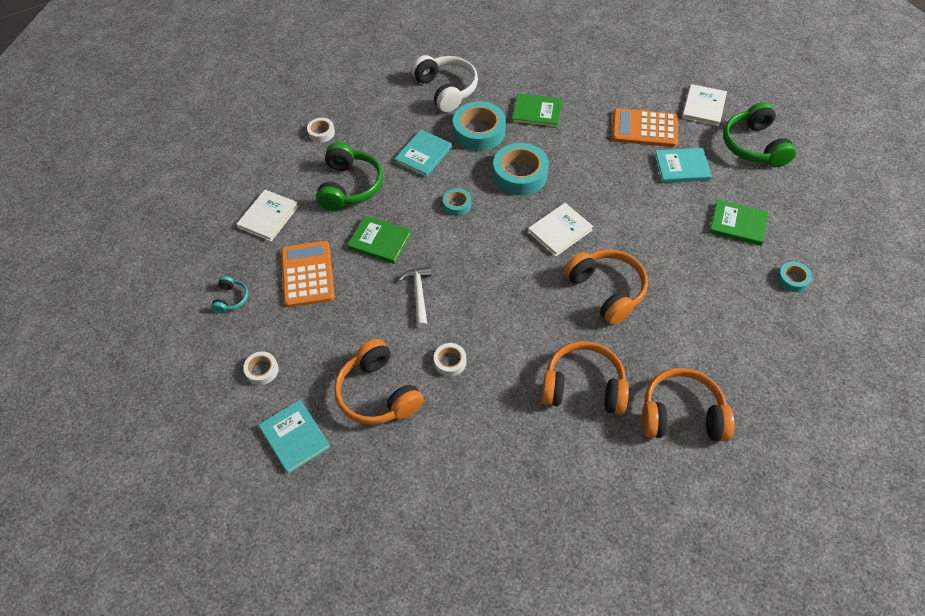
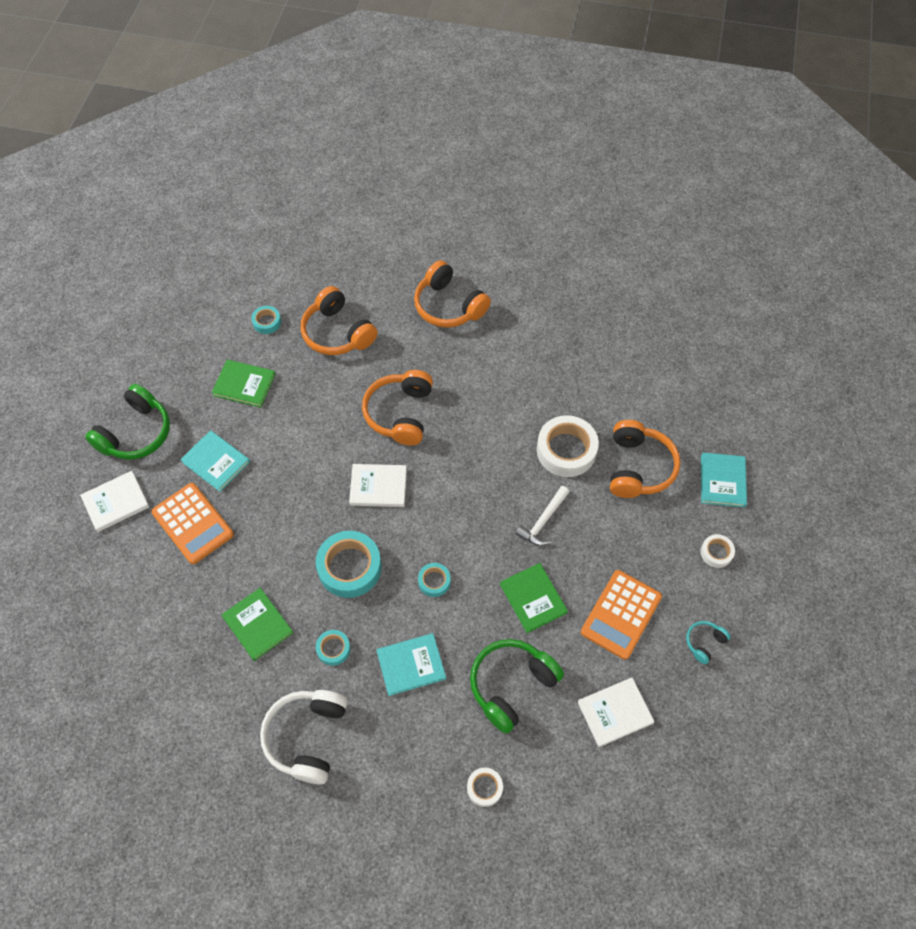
camera: 140 degrees left, 5 degrees up
(450, 362) = (566, 450): white tape -> white tape, size x1.97
(479, 132) = (333, 649): turquoise tape -> turquoise tape, size x0.51
(583, 386) = (491, 365): orange headphones -> orange headphones (337, 333)
(738, 224) = (244, 385): green book -> green book turned 45 degrees counterclockwise

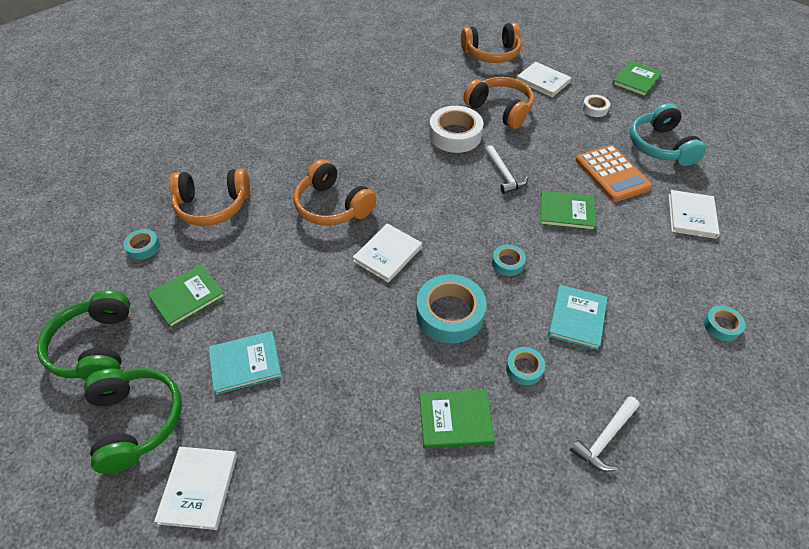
camera: 55 degrees left, 10 degrees down
(193, 523) = (294, 421): orange calculator -> none
(307, 737) = (605, 438): white headphones -> white hammer
(448, 306) = (268, 132): orange headphones -> orange headphones (491, 54)
(484, 788) = (721, 326): white tape -> turquoise tape
(511, 685) = (635, 262): green headphones -> green headphones (95, 347)
(704, 642) = (660, 146): turquoise headphones -> turquoise headphones, size x2.07
(722, 481) = (543, 81): turquoise book -> white book
(808, 571) = (636, 80): none -> green book

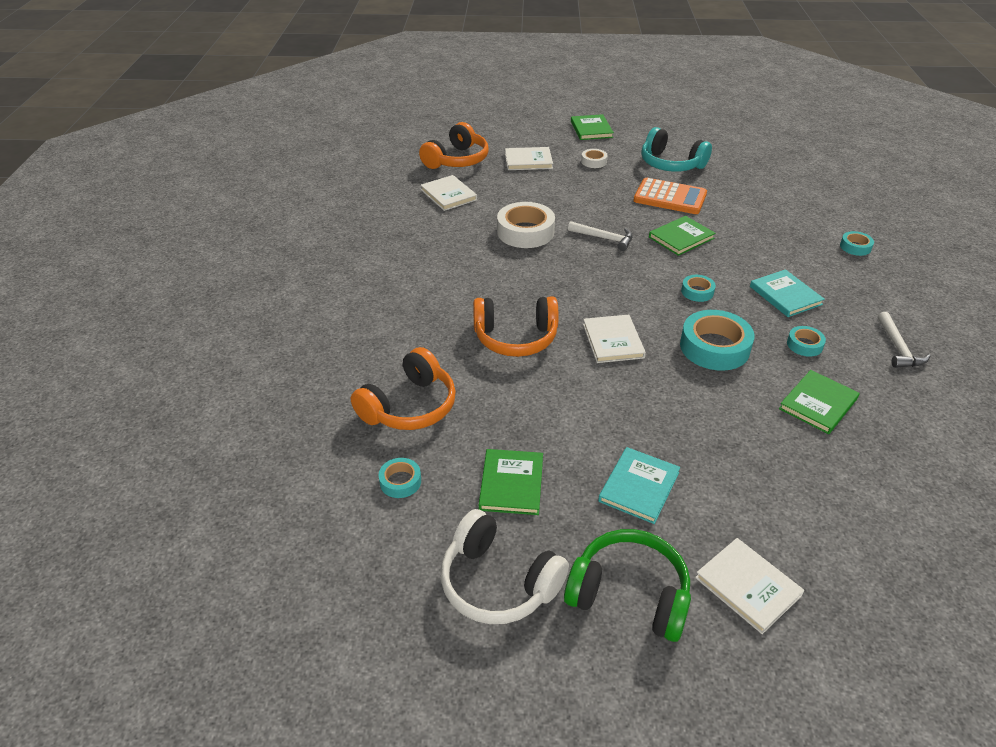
camera: 45 degrees left, 10 degrees down
(95, 347) = (498, 582): green headphones -> white headphones
(500, 110) = (529, 196): orange headphones -> none
(691, 216) = (751, 196): white book -> white book (448, 195)

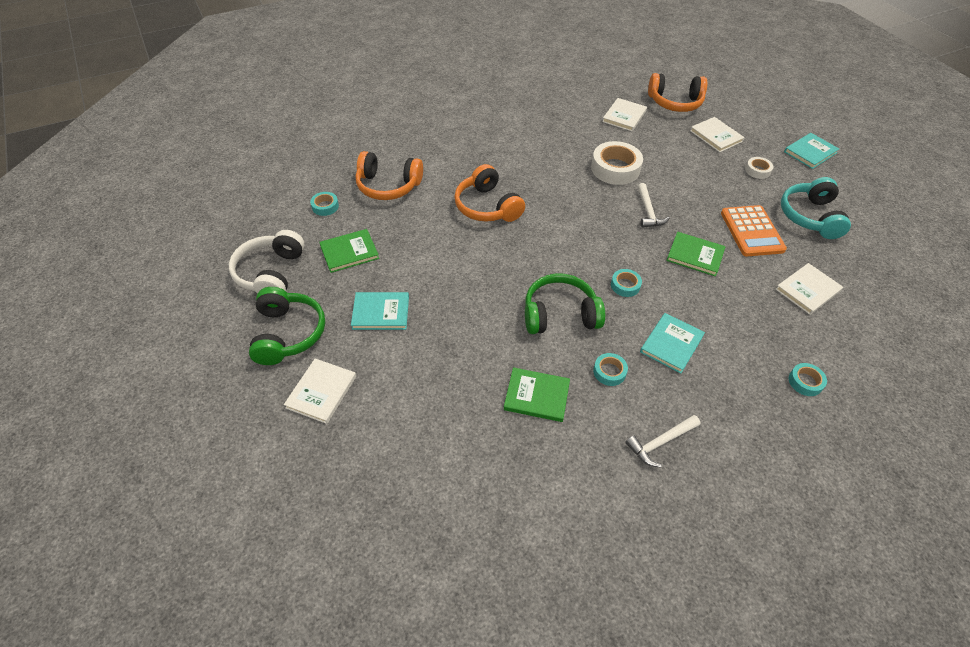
camera: 60 degrees right, 10 degrees up
(591, 129) = (810, 152): green book -> turquoise book
(613, 341) = (522, 255): white book -> white book (807, 290)
(714, 347) = (560, 314): turquoise tape -> green headphones

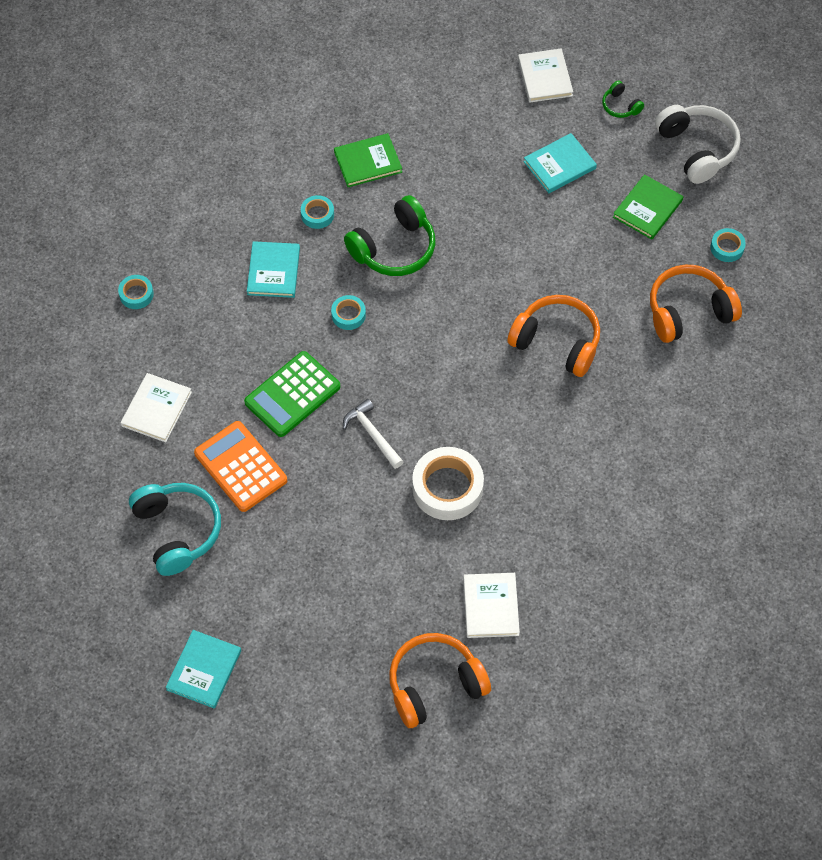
camera: 150 degrees right, 10 degrees up
(288, 333) = (620, 106): green headphones -> green headphones, size x0.48
(660, 443) = (245, 175): white hammer -> none
(695, 255) = (292, 395): green book -> green calculator
(716, 136) = (345, 633): white book -> none
(757, 170) = (265, 587): white tape -> none

